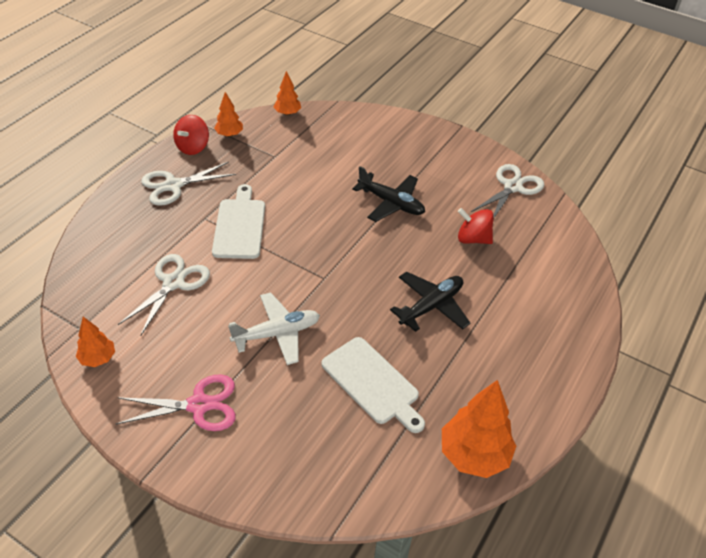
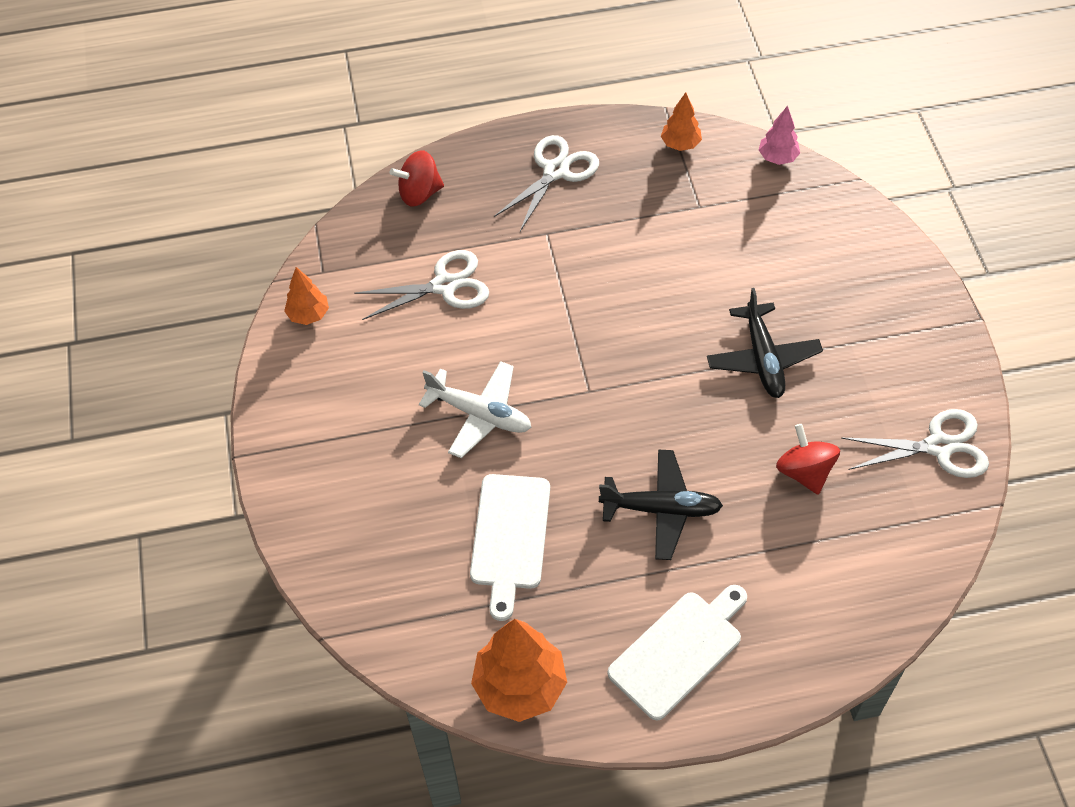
camera: 50 degrees right, 10 degrees up
(173, 185) = (556, 171): white scissors -> white scissors turned 105 degrees clockwise
(193, 147) = (624, 135): red spinning top -> red spinning top (419, 193)
(199, 405) = (342, 428): pink scissors -> none
(239, 226) = (571, 267): white cutting board -> white cutting board (679, 651)
(287, 113) = (777, 158): orange tree -> pink tree

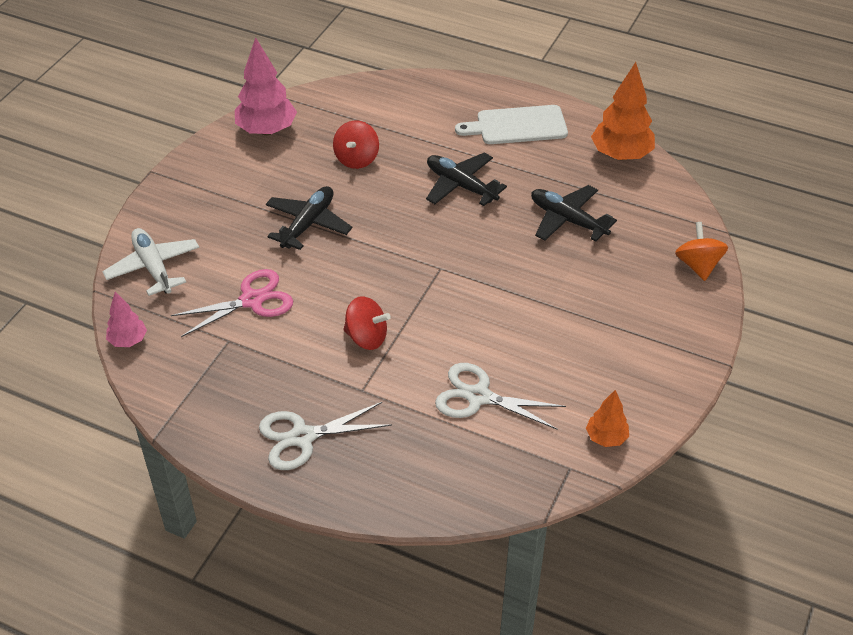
camera: 145 degrees left, 10 degrees down
(330, 564) = (698, 265): none -> orange spinning top
(419, 193) = (433, 489): red spinning top -> red spinning top (366, 337)
(479, 414) = (528, 295): white plane -> white plane (153, 267)
(510, 537) = (568, 220): white cutting board -> black plane
(680, 144) = (182, 397): orange tree -> none
(722, 251) = (252, 300): none -> pink scissors
(939, 447) = (267, 130): white scissors -> pink tree

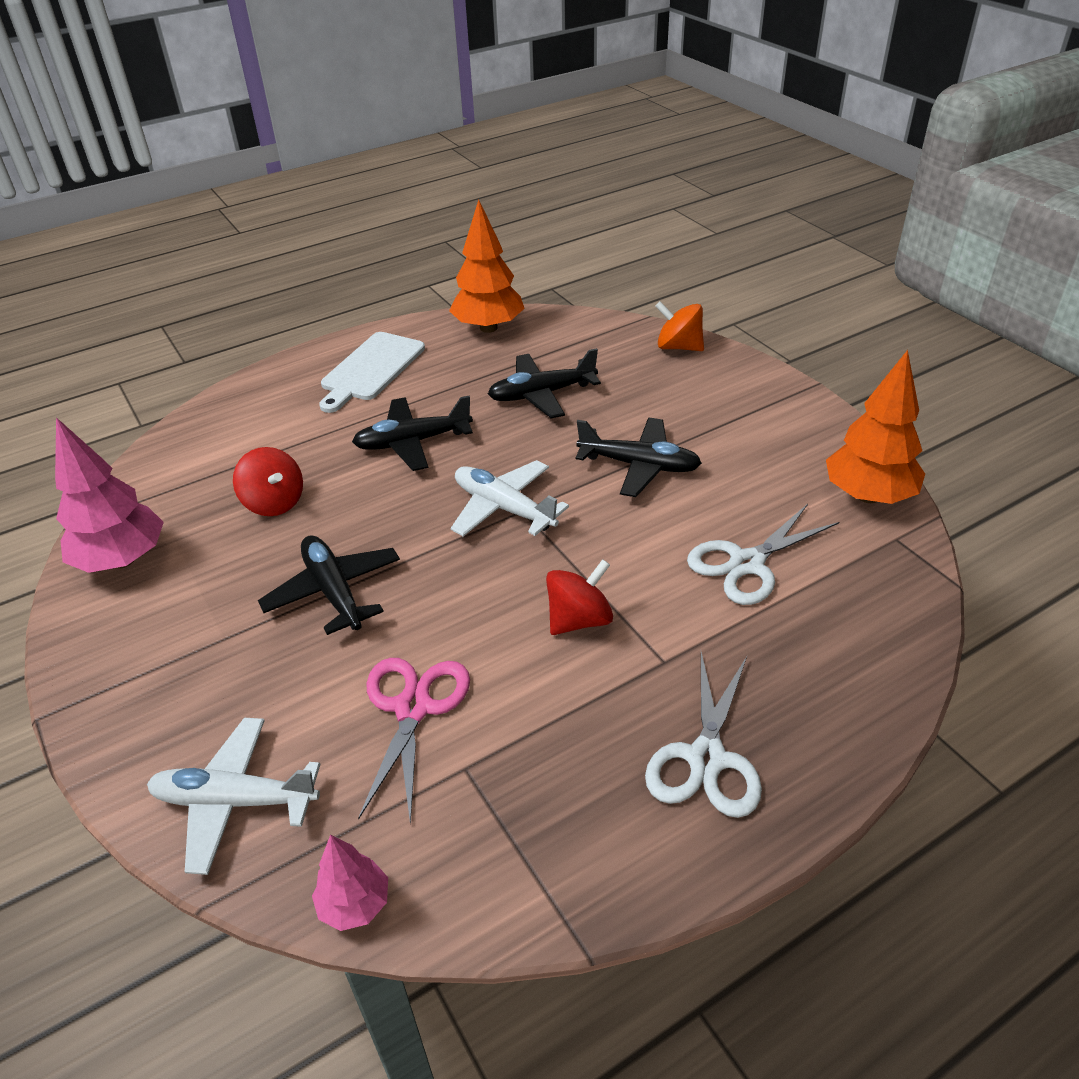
camera: 55 degrees left, 5 degrees down
(435, 259) = (504, 508): none -> white plane
(533, 303) = (639, 465): none -> black plane
(606, 437) = (868, 496): orange tree -> orange tree, size x1.81

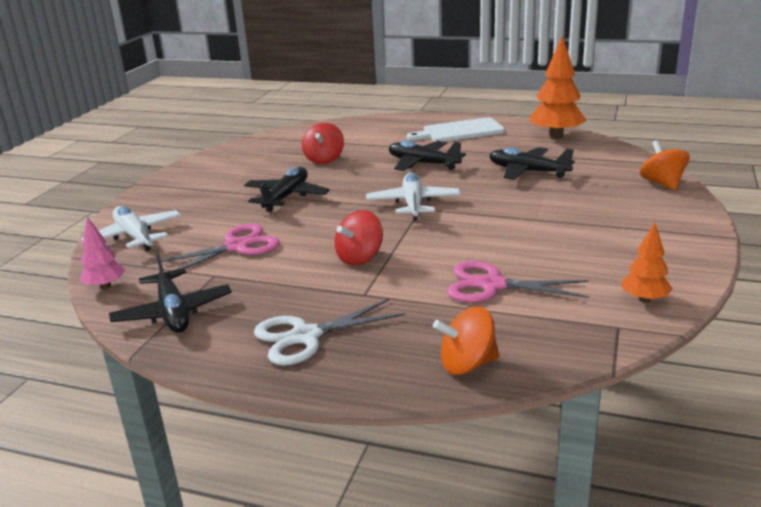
camera: 50 degrees right, 15 degrees down
(122, 560) = (241, 153): pink tree -> none
(579, 619) = (360, 258): red spinning top -> red spinning top turned 120 degrees clockwise
(639, 465) = (519, 220): black plane -> black plane (173, 312)
(747, 563) = (492, 285): white scissors -> pink scissors
(868, 496) = (644, 299): orange tree -> orange tree, size x0.55
(874, 668) = (467, 364): none -> orange spinning top

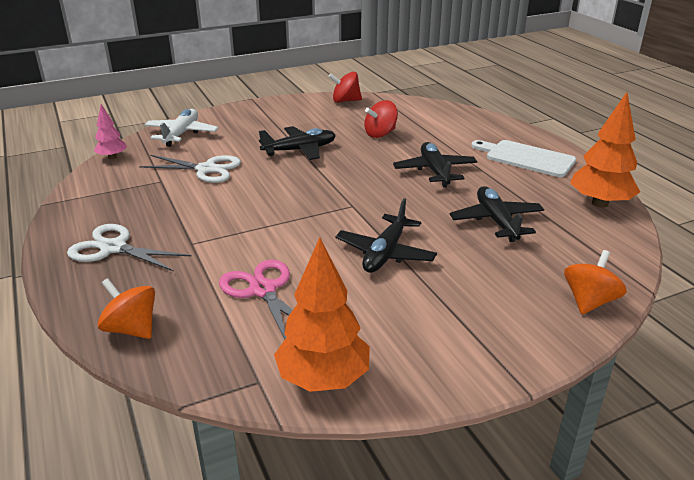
camera: 45 degrees right, 5 degrees up
(173, 312) = (102, 191): black plane -> black plane (385, 253)
(237, 246) = (206, 169): pink scissors -> white scissors
(360, 258) = (242, 218): red spinning top -> red spinning top (345, 101)
(413, 204) = (356, 199): white plane -> none
(644, 299) = (323, 379): orange tree -> orange tree, size x1.81

